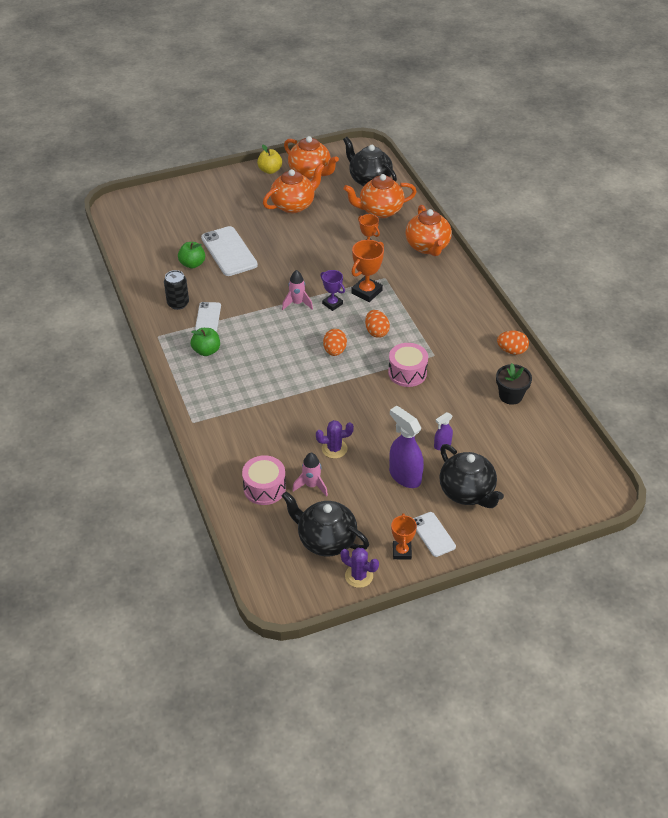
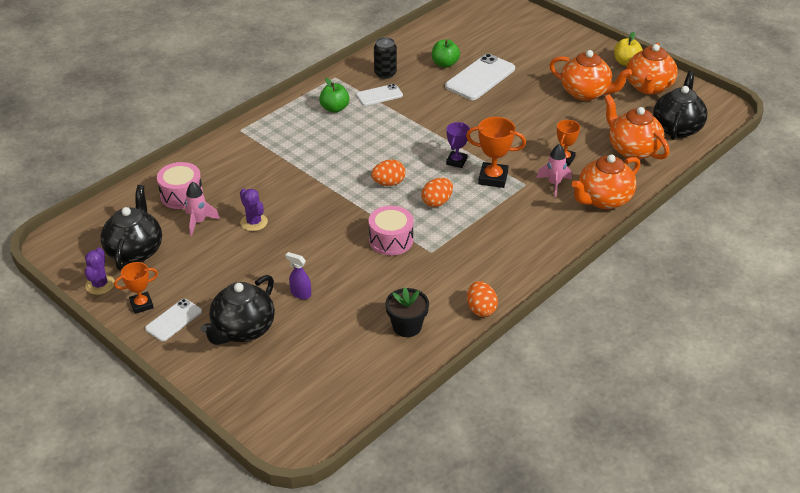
camera: 65 degrees right, 5 degrees down
(297, 303) = (439, 140): pink rocket -> pink rocket (554, 184)
(404, 476) = (242, 279): purple spray bottle -> none

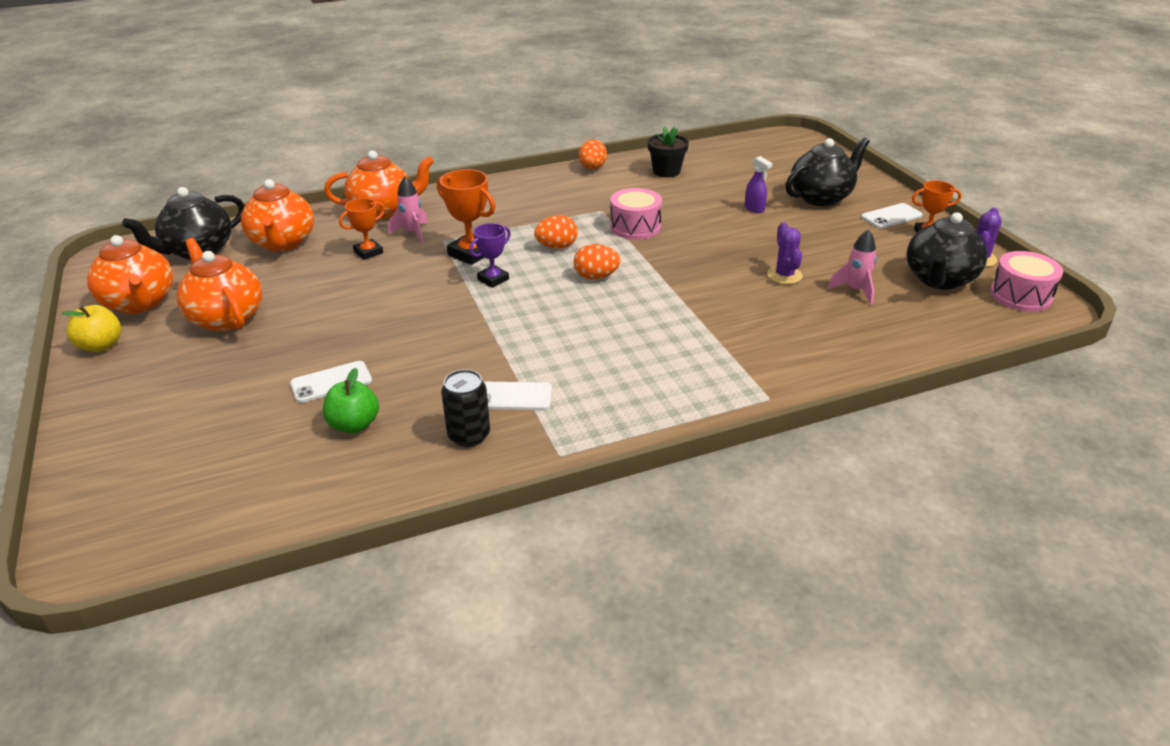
camera: 155 degrees left, 5 degrees down
(181, 195) = (876, 326): pink drum -> pink drum (1020, 295)
(334, 108) = (599, 393): green apple -> none
(480, 77) = (331, 382): white phone -> white phone, size x0.58
(648, 87) = (140, 303): orange teapot -> orange teapot turned 105 degrees clockwise

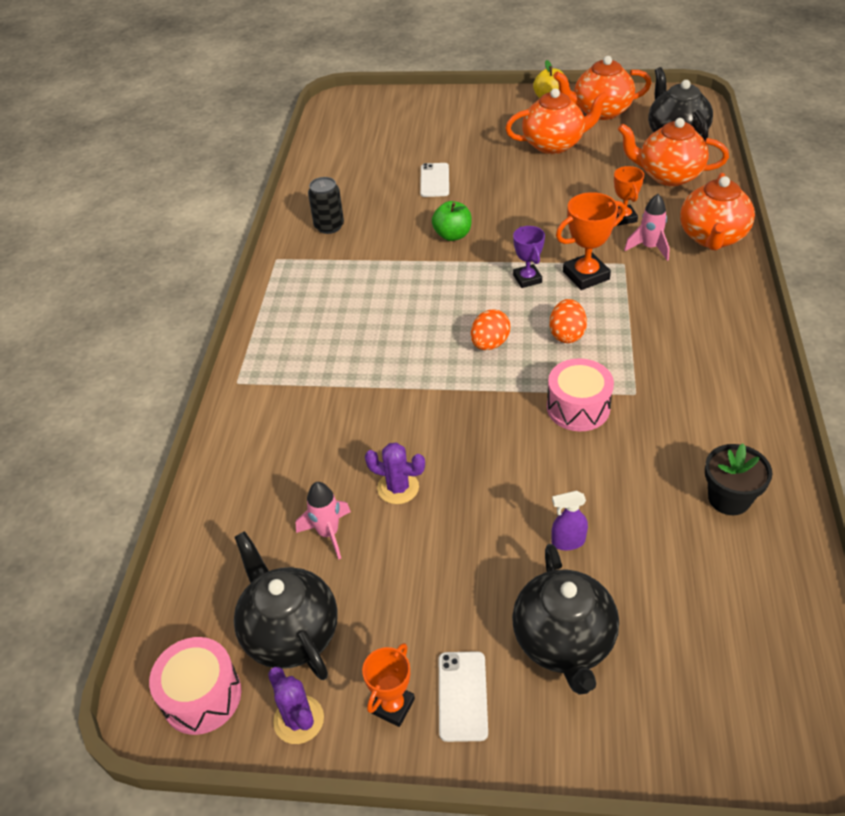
camera: 120 degrees right, 10 degrees up
(354, 425) = (380, 184): green apple -> green apple (452, 235)
(512, 397) = (353, 253): white phone -> none
(592, 168) = (768, 425): orange egg -> none

